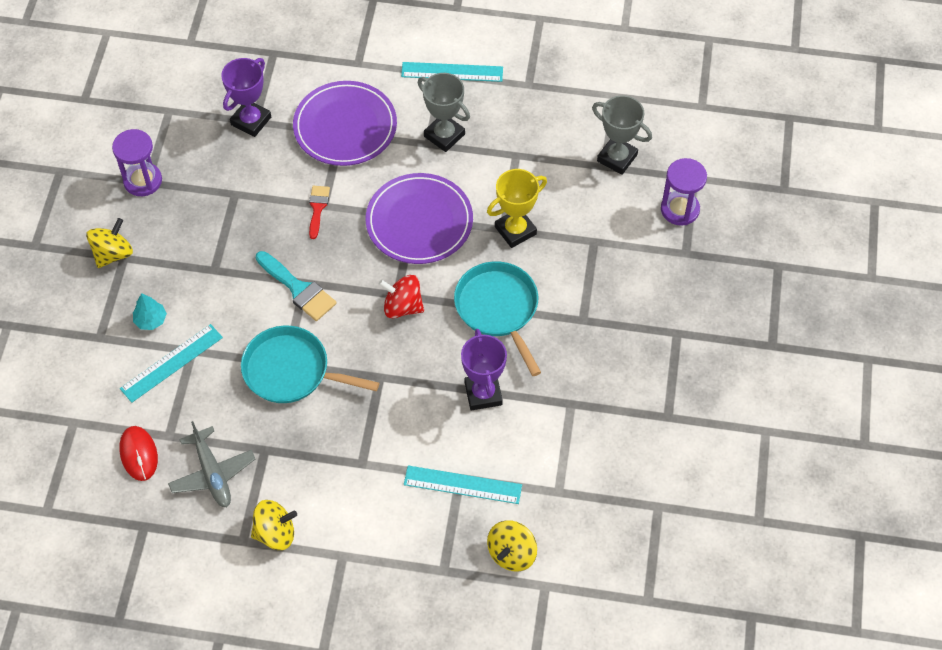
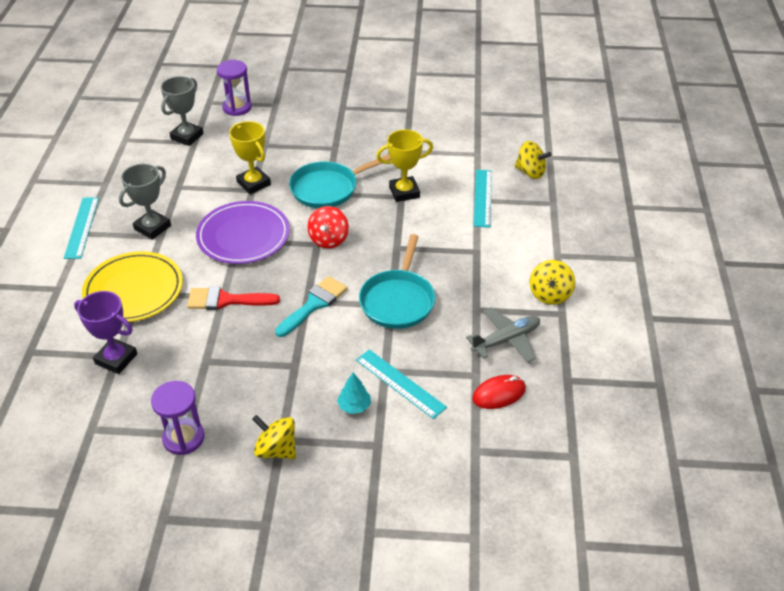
camera: 95 degrees left, 15 degrees down
(275, 533) = (550, 294): yellow spinning top -> yellow spinning top turned 150 degrees counterclockwise
(317, 208) = (226, 300): red brush -> red brush, size x1.58
(345, 127) = (134, 290): purple plate -> yellow plate
(483, 394) = (404, 192): purple trophy -> yellow trophy

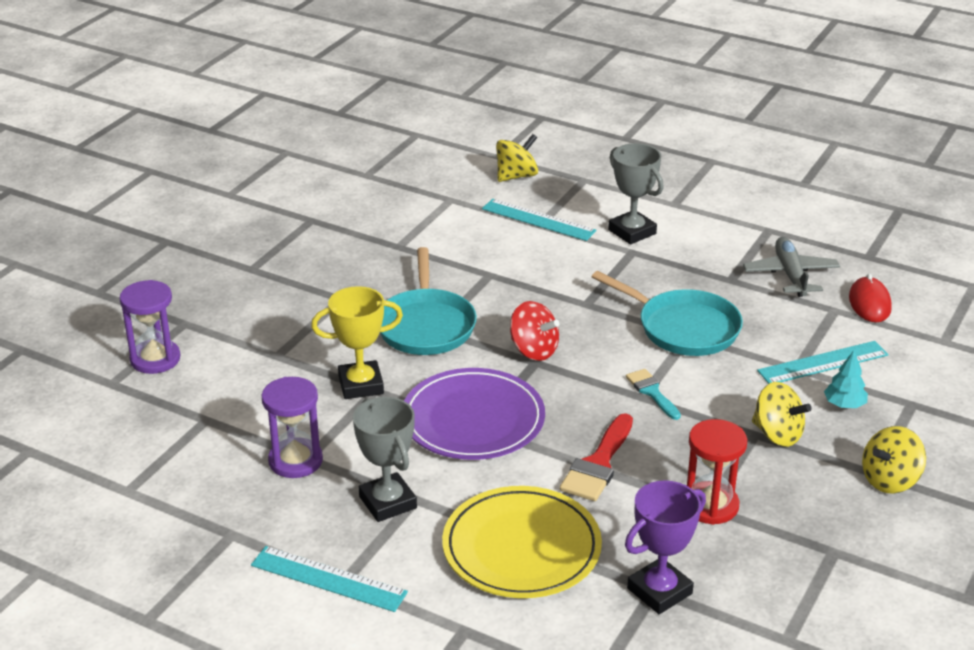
camera: 65 degrees left, 10 degrees down
(183, 438) = (840, 554): purple hourglass -> purple hourglass (295, 461)
(187, 136) = (183, 423): grey trophy -> grey trophy (632, 232)
(207, 362) = (710, 505): none -> red hourglass
(314, 304) = (652, 392): turquoise brush -> turquoise brush, size x0.63
(404, 192) = (482, 270): yellow trophy -> none
(550, 294) = (735, 227): yellow spinning top -> yellow spinning top (777, 434)

